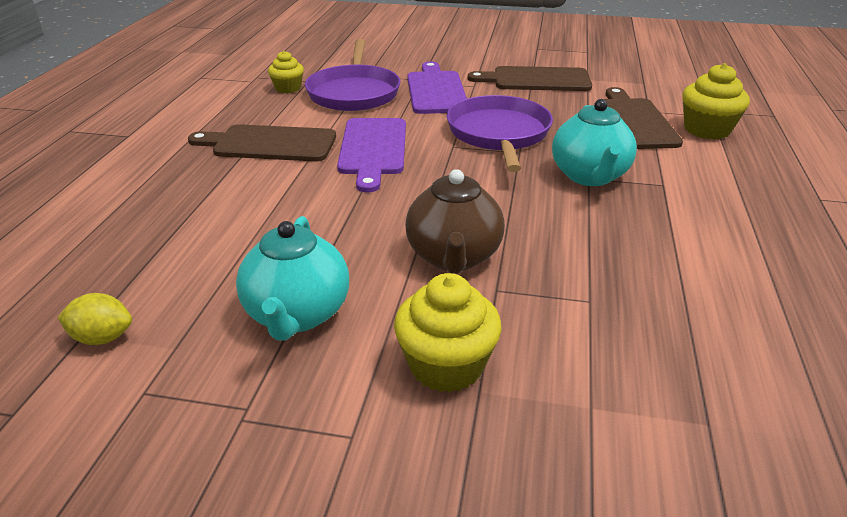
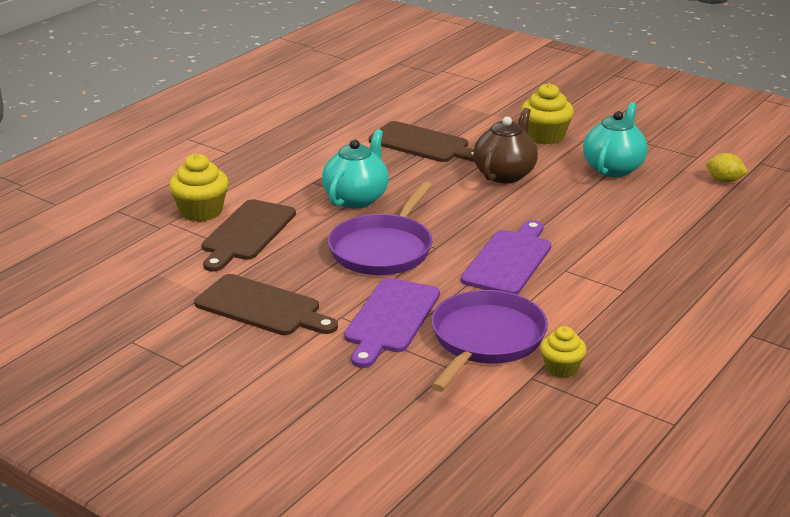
camera: 155 degrees left, 5 degrees down
(269, 144) = (603, 289): brown cutting board -> brown cutting board (422, 144)

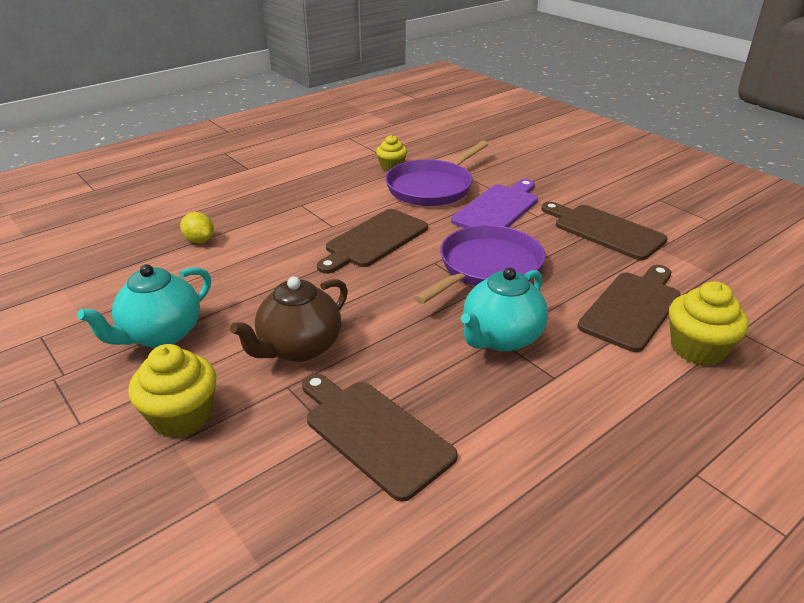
camera: 165 degrees left, 5 degrees up
(509, 260) = (374, 240): purple cutting board -> brown cutting board
(724, 180) = (66, 295): yellow lemon -> yellow lemon (199, 240)

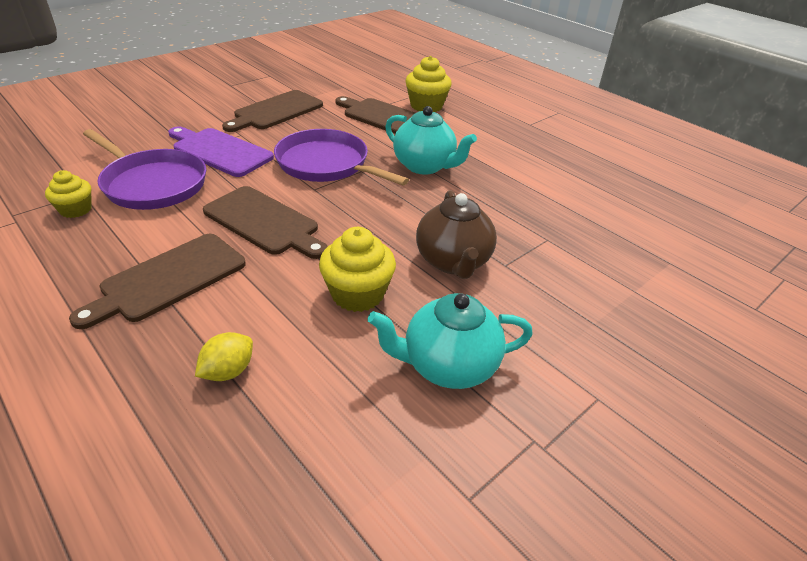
camera: 95 degrees left, 5 degrees up
(160, 335) = (448, 366): turquoise teapot -> turquoise teapot turned 135 degrees clockwise
(181, 416) = (562, 324): yellow cupcake -> yellow cupcake (357, 294)
(299, 348) = (453, 262): brown teapot -> brown teapot turned 45 degrees clockwise
(374, 433) = (541, 221): brown cutting board -> brown cutting board (168, 279)

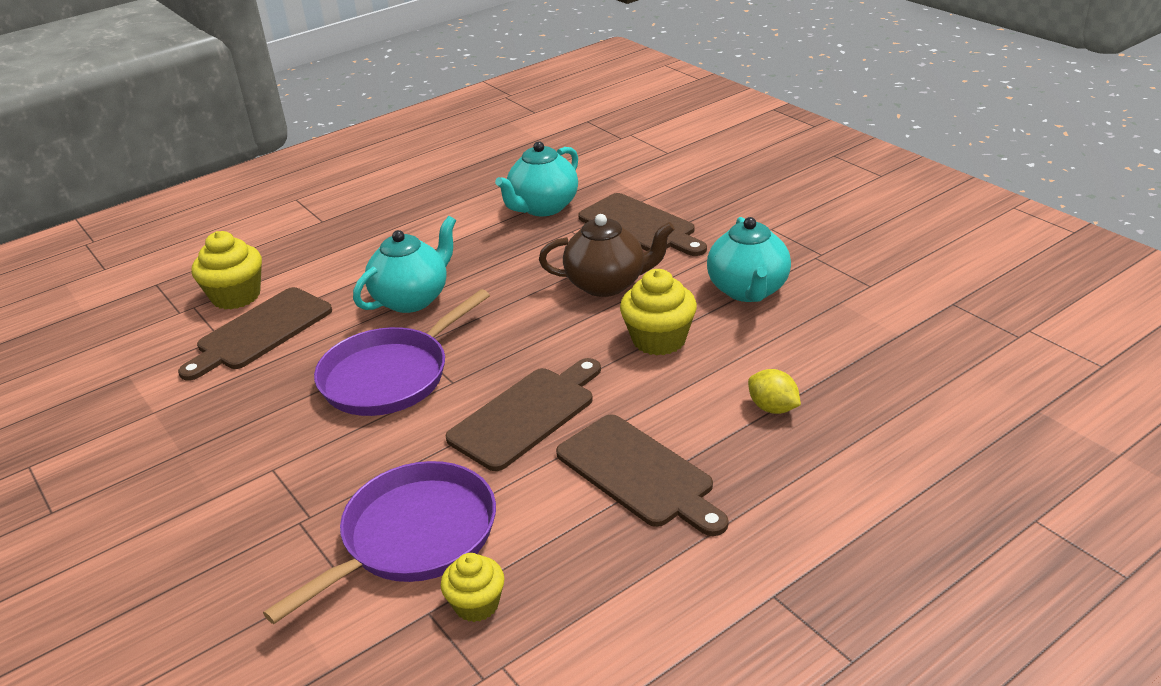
camera: 80 degrees left, 5 degrees down
(219, 151) = (324, 483): purple cutting board -> none
(276, 111) = (197, 440): brown cutting board -> brown cutting board (640, 226)
(586, 221) = (543, 207): none -> turquoise teapot

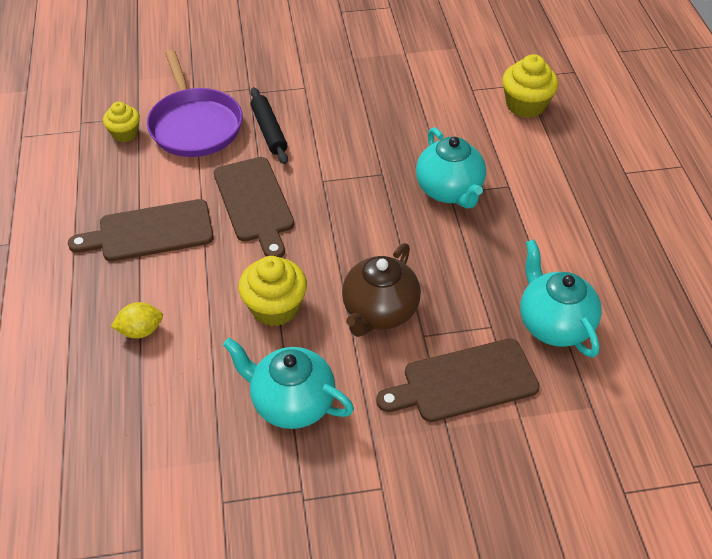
camera: 115 degrees right, 15 degrees up
(260, 332) = (464, 108): brown cutting board -> none
(386, 461) = (269, 131): none -> black rolling pin
(390, 376) = (355, 154): purple pan -> none

